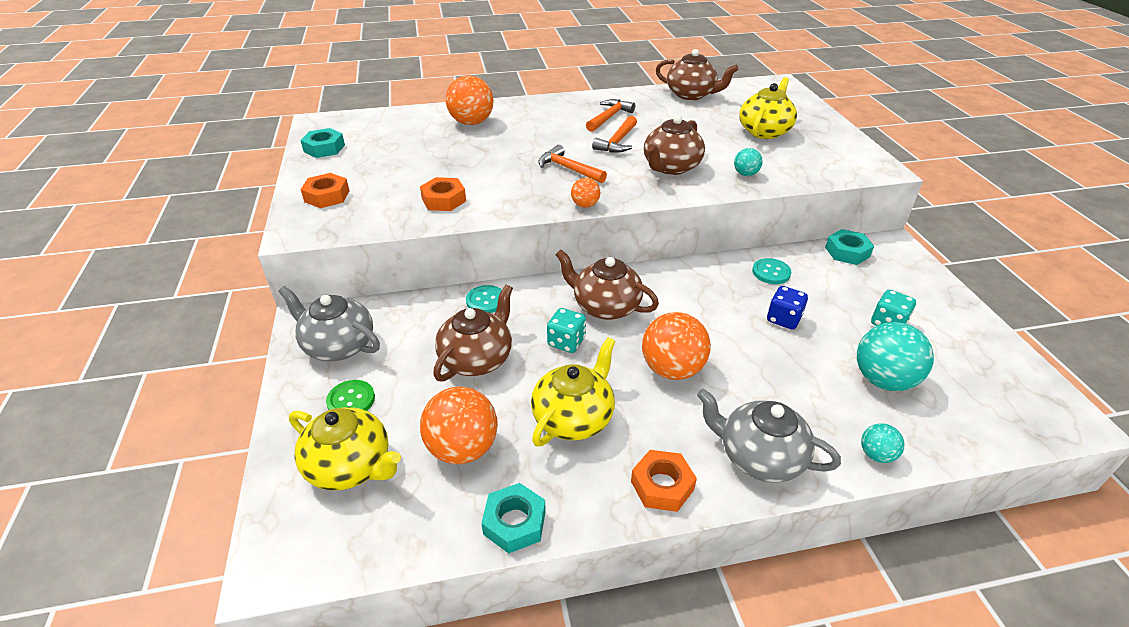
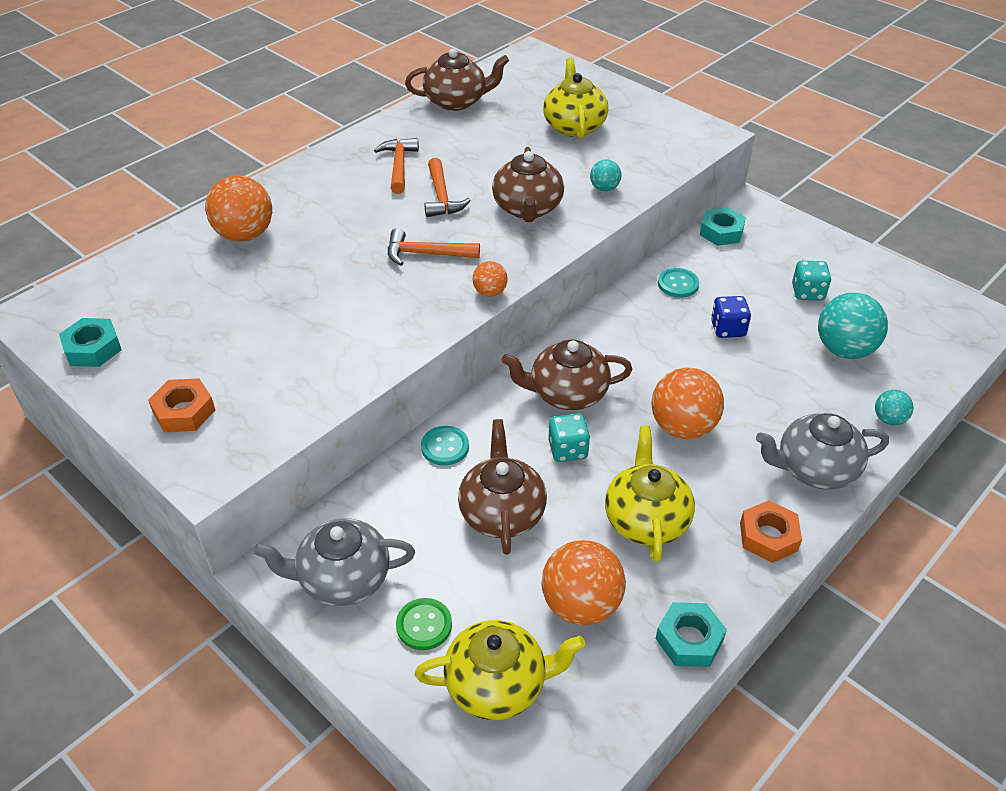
camera: 35 degrees left, 5 degrees up
(444, 200) = (333, 353): orange nut -> none

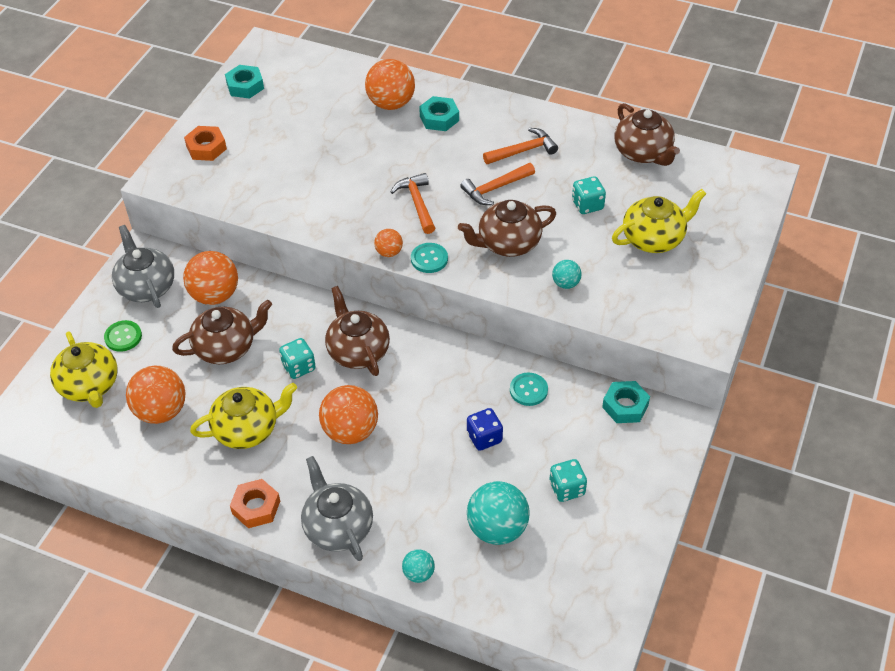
camera: 70 degrees right, 5 degrees up
(404, 505) = (215, 295): none -> orange ball
(445, 447) = (275, 298): turquoise button -> turquoise button (429, 259)
(505, 149) = (587, 205): none -> turquoise dice
(689, 639) = (150, 477): turquoise nut -> turquoise nut (439, 118)

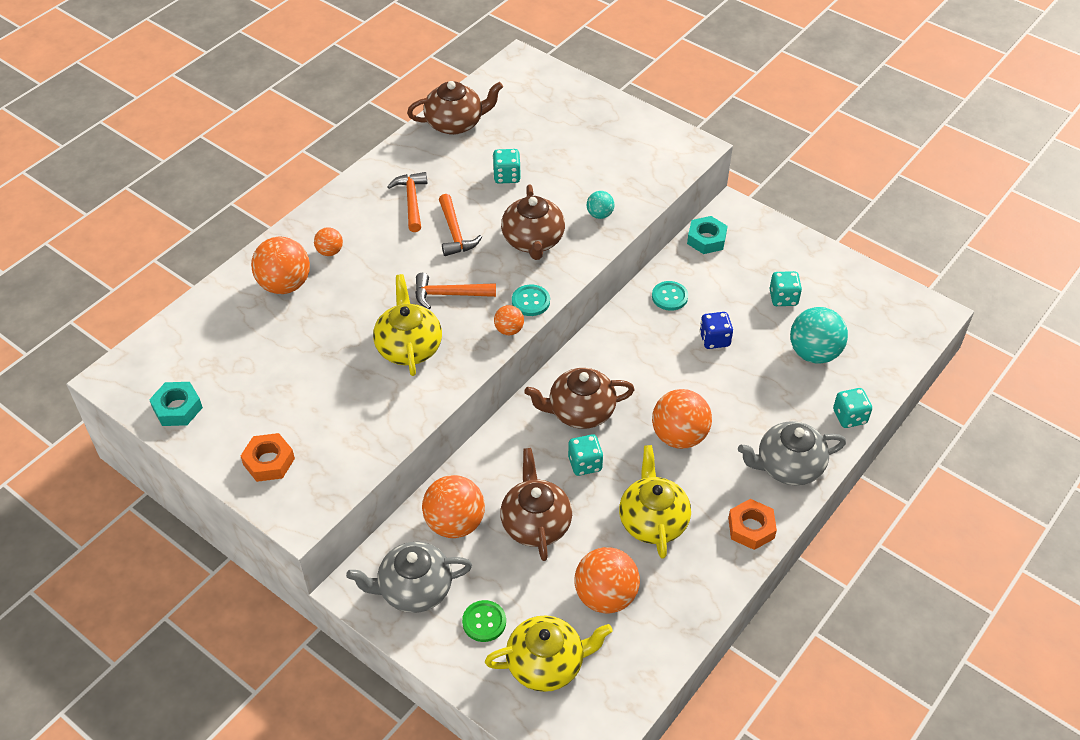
camera: 75 degrees left, 0 degrees up
(418, 573) = (849, 417): turquoise ball -> turquoise dice
(439, 118) = (330, 251): turquoise nut -> orange ball
(654, 238) = (567, 146): yellow teapot -> yellow teapot (409, 347)

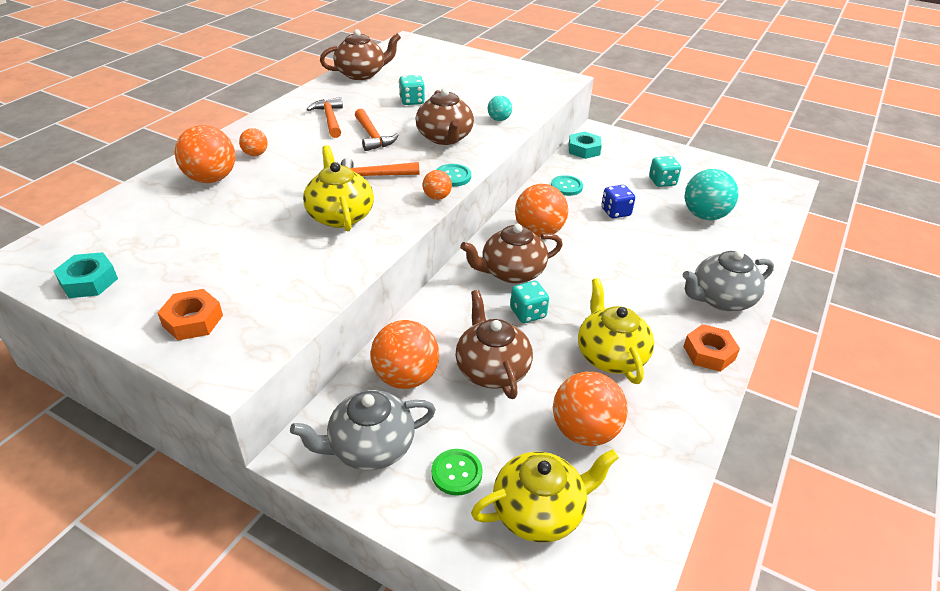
camera: 10 degrees left, 10 degrees down
(679, 436) = (611, 284): orange ball -> orange ball (539, 232)
(849, 417) = (757, 257): turquoise dice -> none

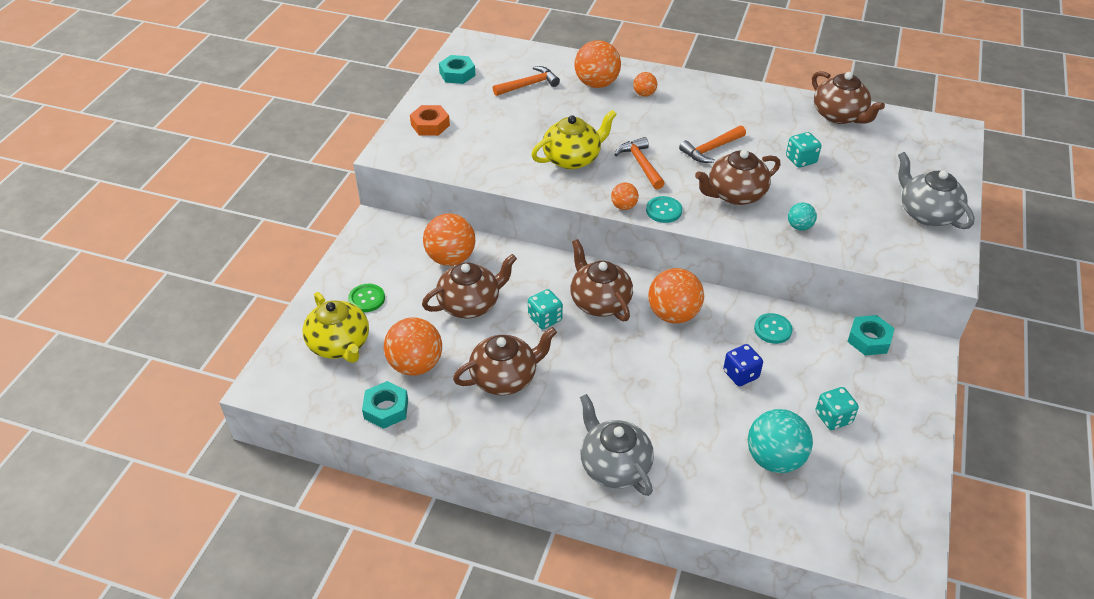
camera: 80 degrees right, 5 degrees up
(330, 119) = (728, 118): orange hammer -> orange hammer (528, 85)
(370, 447) = (382, 253): grey teapot -> grey teapot (926, 213)
(610, 355) = (505, 378): yellow teapot -> brown teapot
(655, 467) = (386, 409): none -> turquoise nut
(709, 353) = (527, 451): orange nut -> none

